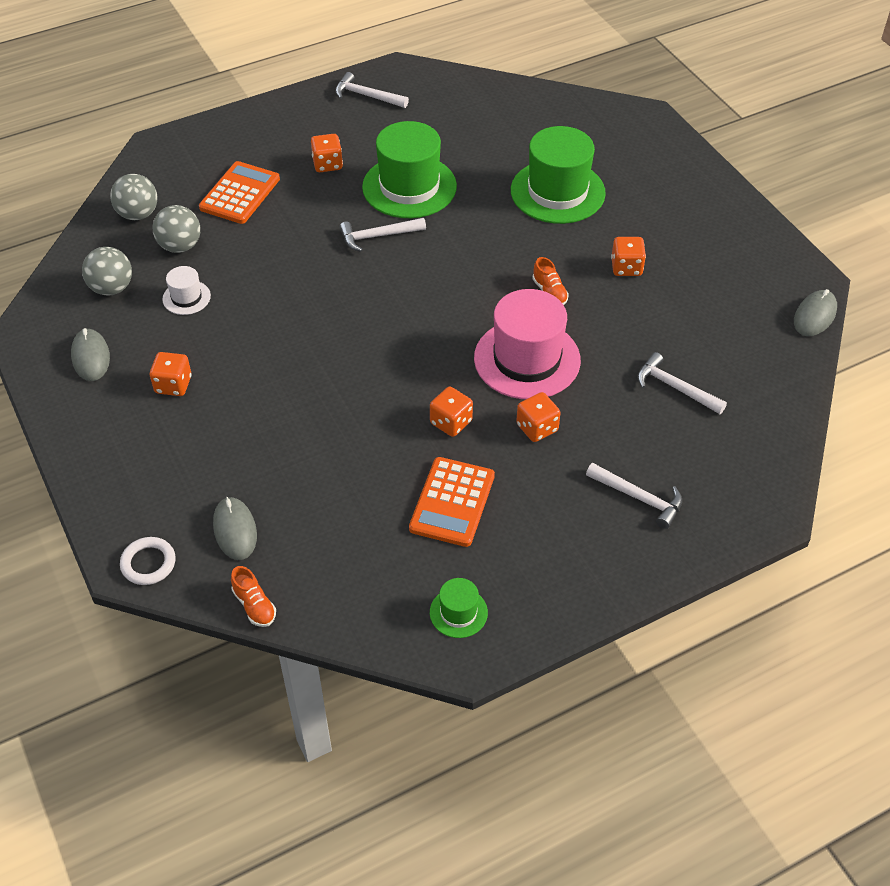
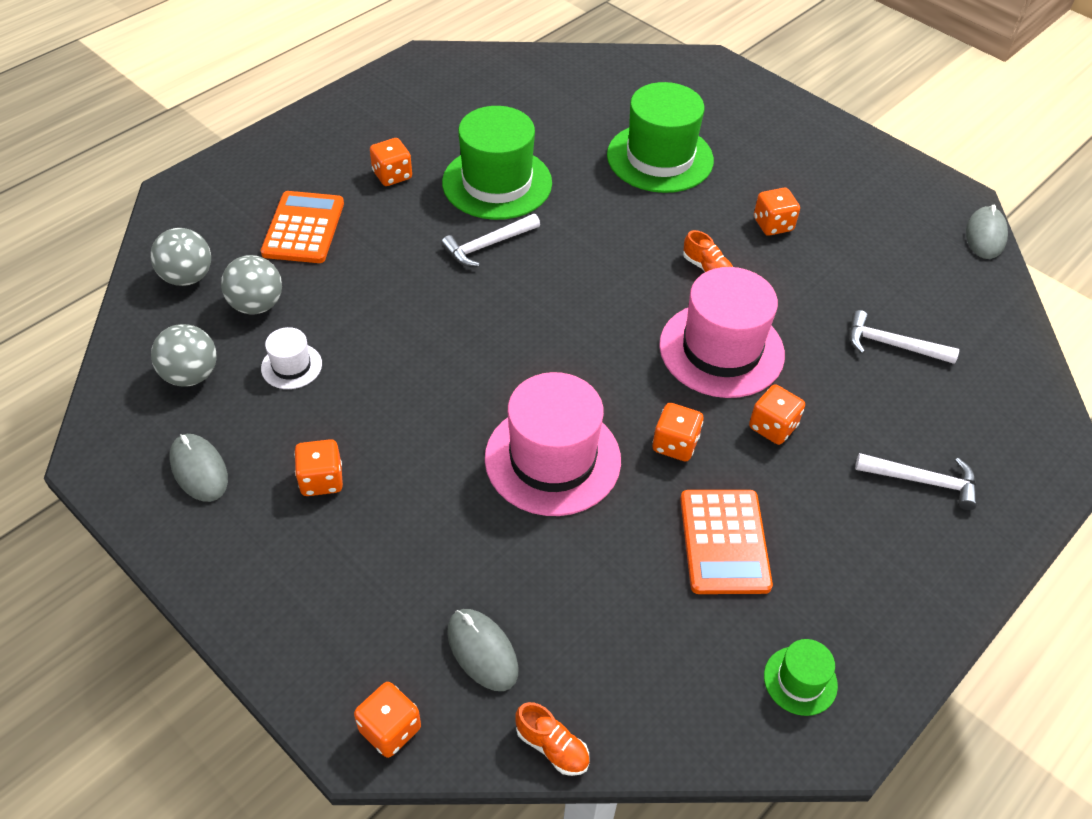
camera: 20 degrees left, 0 degrees up
(148, 563) = (390, 729): white ring -> orange dice
(350, 410) = (552, 459): none -> pink hat
(367, 96) = (402, 92): white hammer -> none

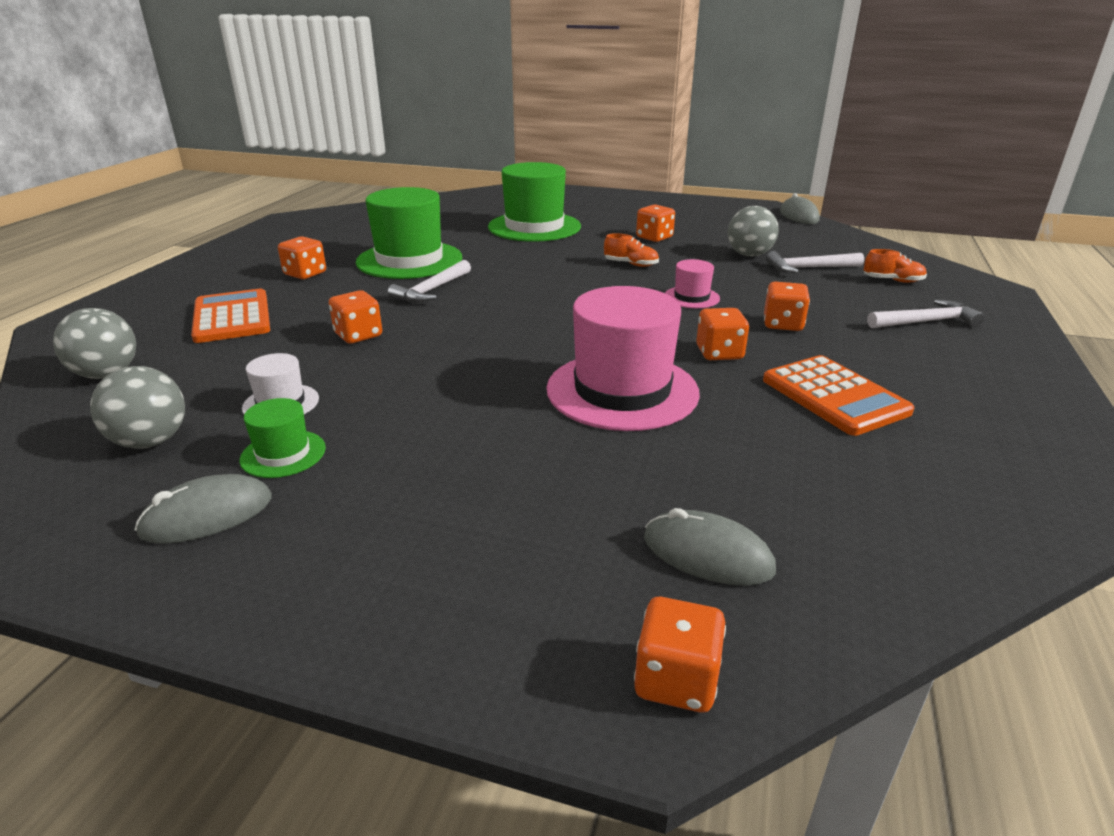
camera: 25 degrees left, 20 degrees down
(199, 470) = (207, 515): grey mouse -> grey mouse turned 60 degrees counterclockwise
(257, 305) = (208, 373): grey ball -> grey ball (749, 255)
(321, 480) = (383, 476): orange dice -> orange dice (358, 335)
(552, 747) = (879, 610): orange shoe -> orange shoe (893, 280)
(721, 349) = (691, 297): pink hat -> pink hat, size x0.47
(800, 680) = (1019, 461): green hat -> green hat (283, 454)

